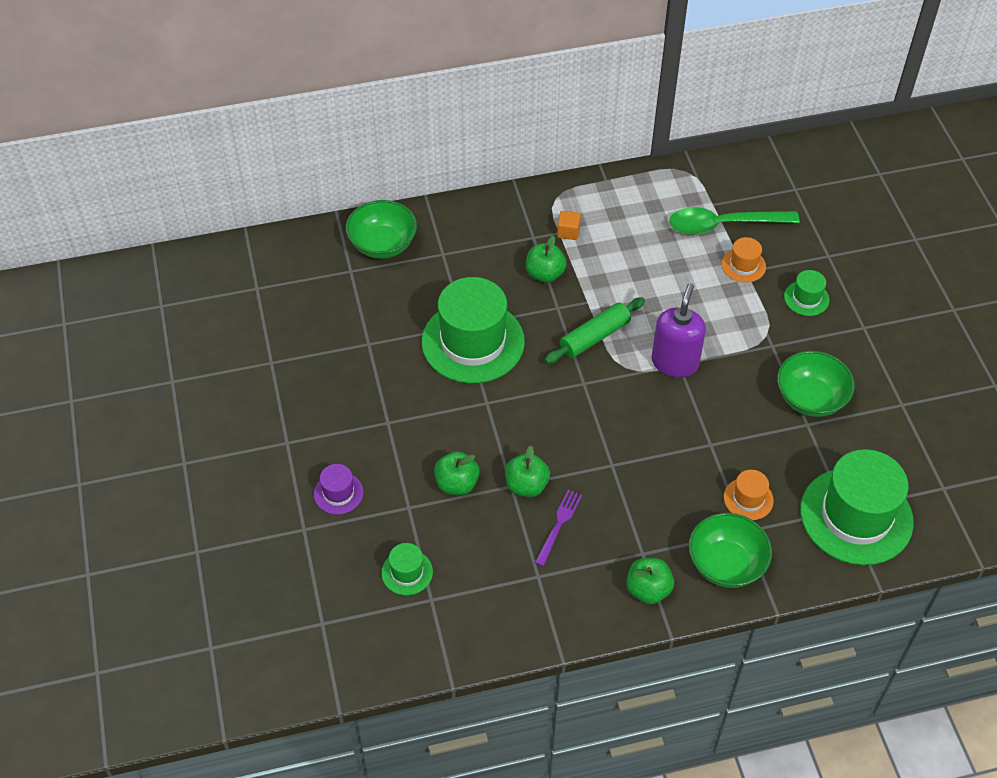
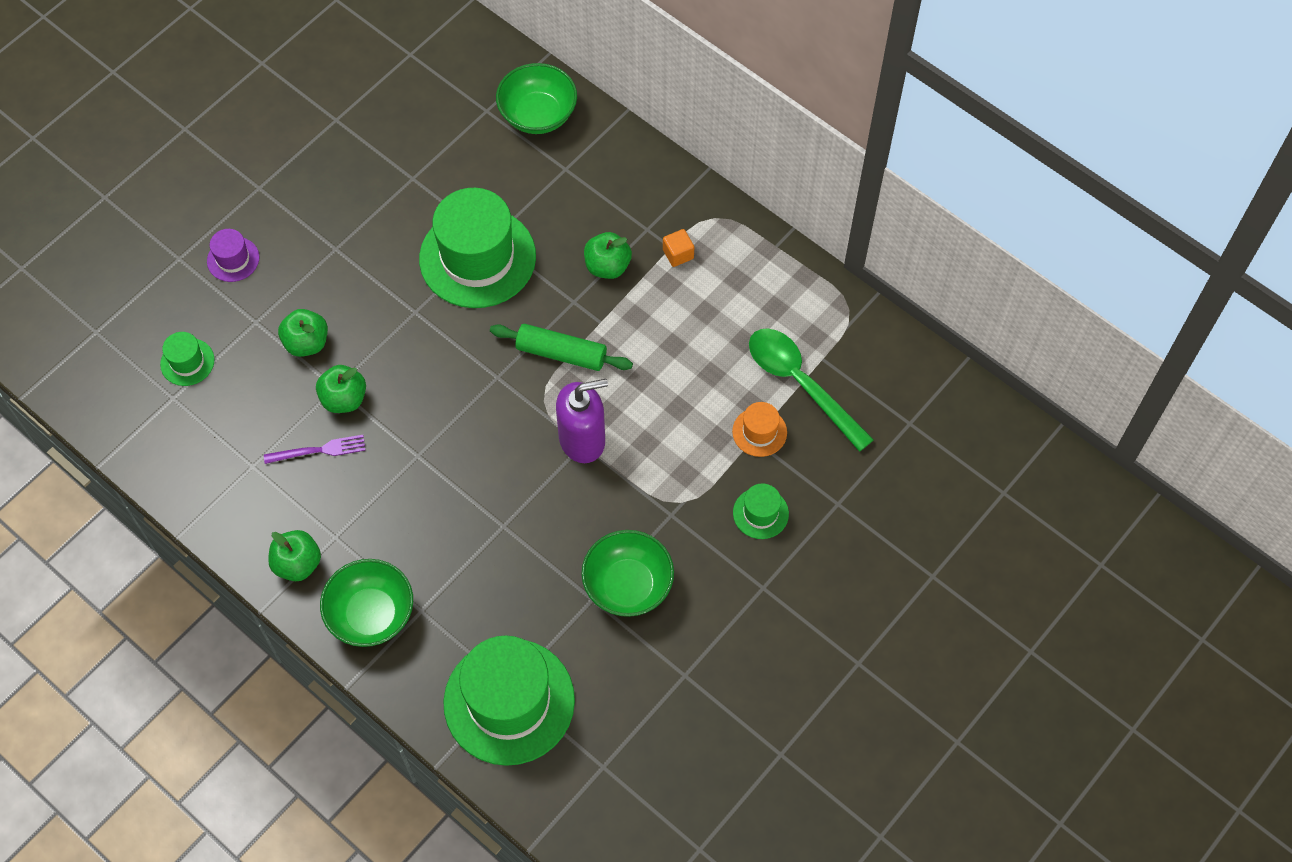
camera: 55 degrees right, 10 degrees up
(748, 499) = (461, 593): orange hat -> none

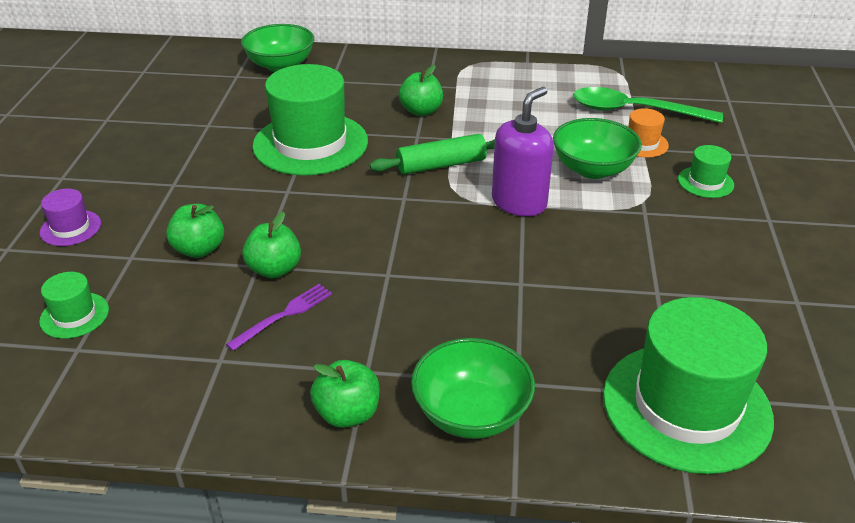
camera: 35 degrees left, 25 degrees down
(628, 585) = (672, 269): green bowl -> green bowl (592, 169)
(678, 254) = (465, 88): orange cube -> none

